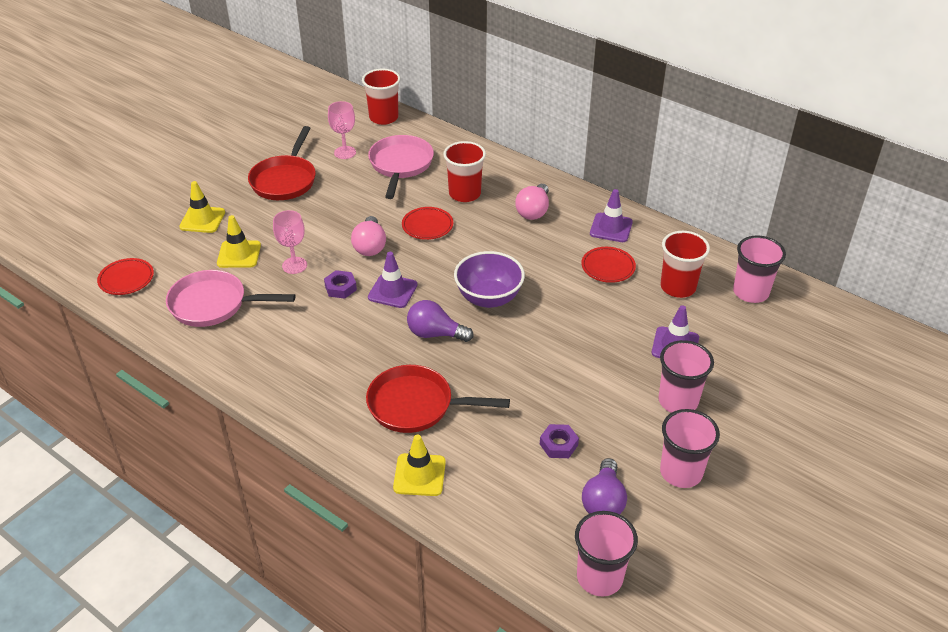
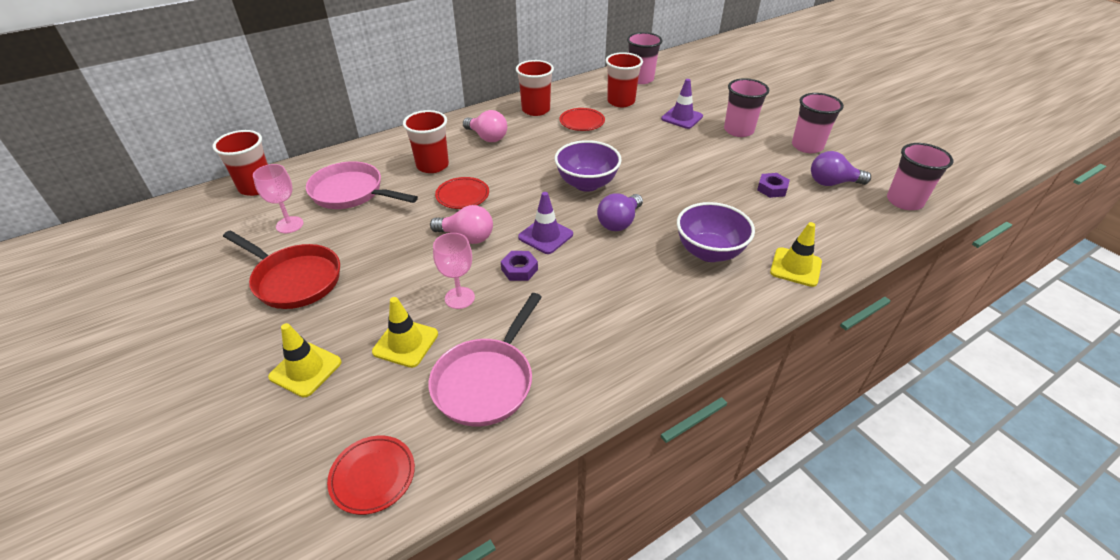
camera: 70 degrees left, 0 degrees up
(416, 405) = (709, 252): red pan -> purple bowl
(603, 501) = (832, 183): purple light bulb -> purple light bulb turned 150 degrees clockwise
(611, 228) = (536, 110): purple traffic cone -> red cup

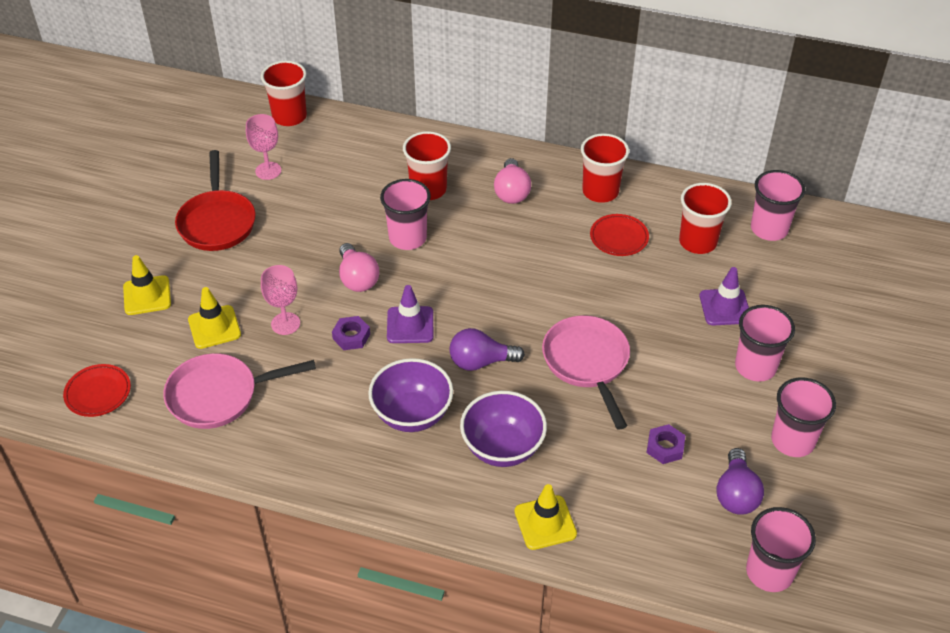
camera: 50 degrees right, 5 degrees up
(351, 192) = (340, 172): pink pan -> pink pan (587, 363)
(462, 196) = (407, 238): red plate -> pink cup
(587, 184) = (515, 305): purple bowl -> purple bowl (412, 414)
(832, 183) = (736, 494): purple light bulb -> purple light bulb turned 135 degrees counterclockwise

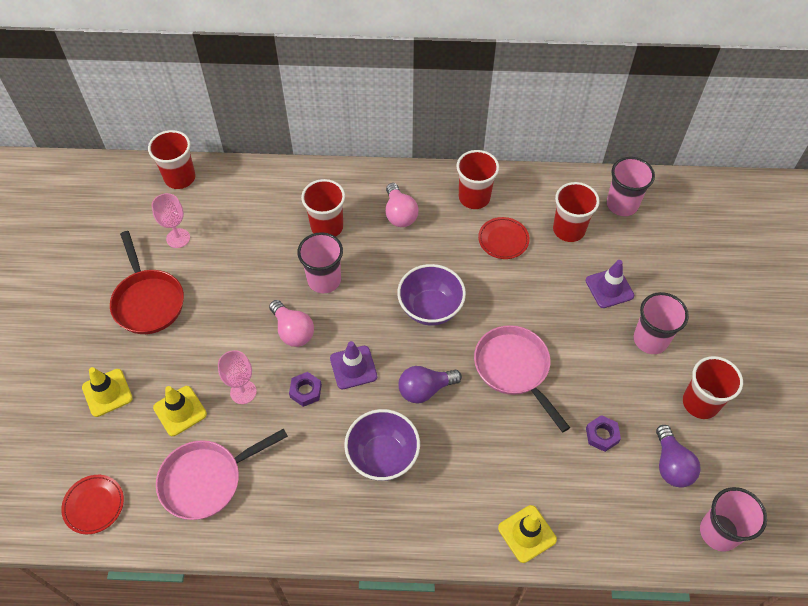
camera: 15 degrees left, 10 degrees up
(502, 448) = (469, 470): purple bowl -> purple bowl (430, 308)
(792, 441) = (700, 403): pink cup -> red cup

